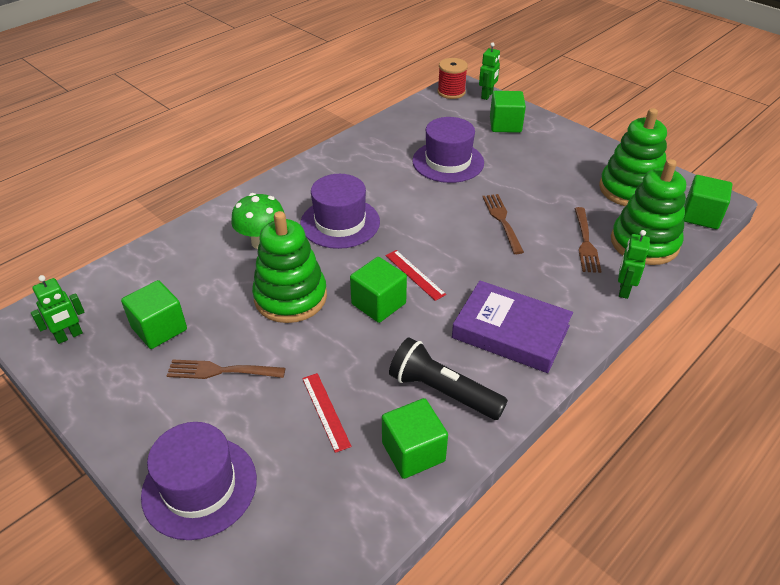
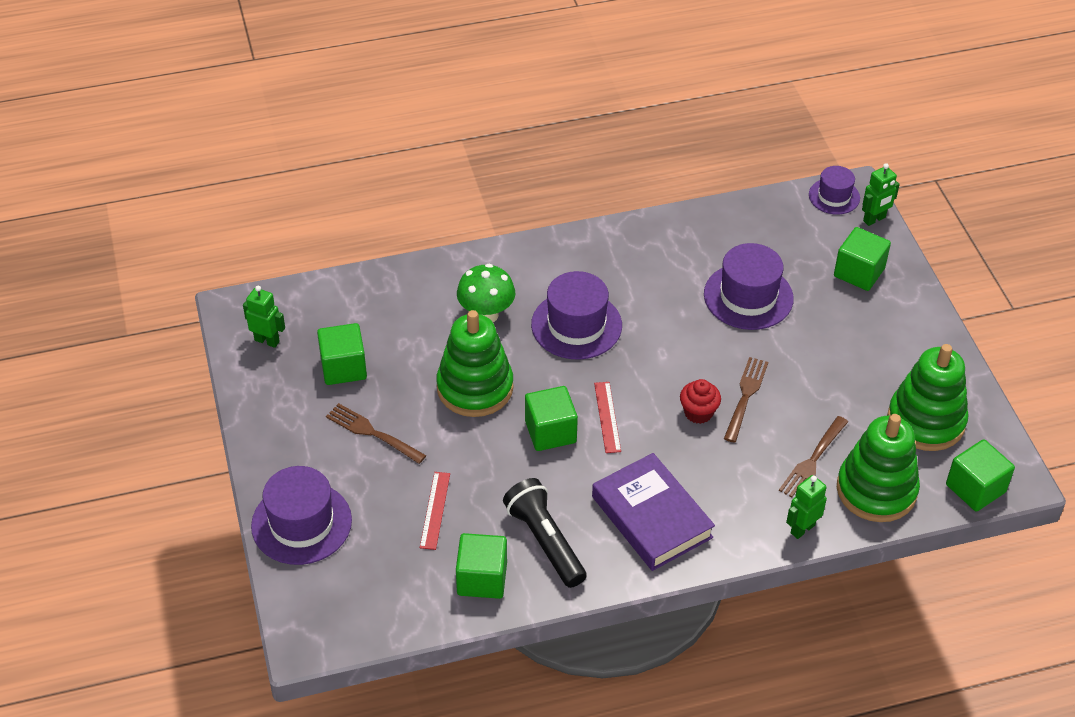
camera: 30 degrees right, 5 degrees up
(69, 336) = (267, 340): green robot -> green robot turned 150 degrees counterclockwise
(451, 92) = (834, 196): red spool -> purple hat
(479, 244) = (698, 412): none -> red cupcake

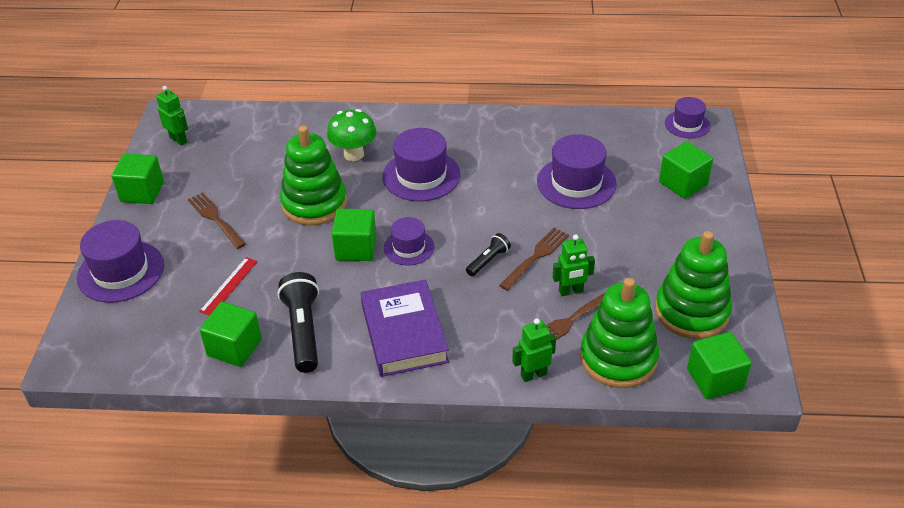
camera: 20 degrees right, 5 degrees down
(343, 367) = (223, 169): green cube -> green cube (142, 192)
(607, 417) = (409, 247): red ruler -> purple hat
(698, 412) = (488, 261): red cupcake -> black flashlight
(874, 219) = (715, 147): green robot -> green robot (571, 291)

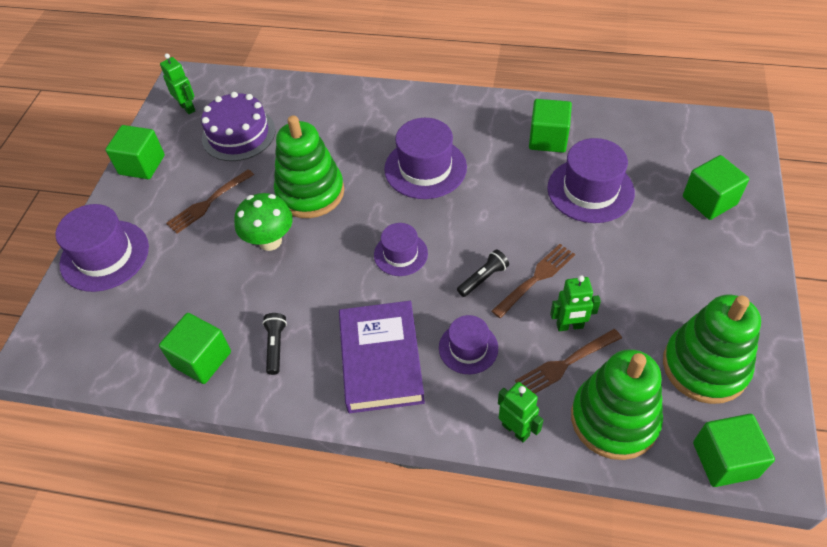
camera: 10 degrees right, 10 degrees up
(216, 219) = (209, 202): brown fork -> brown fork turned 105 degrees counterclockwise
(229, 286) = (208, 283): red ruler -> none
(234, 159) = (238, 134): none -> purple cake
(303, 331) = (276, 346): black flashlight -> black flashlight, size x0.54
(354, 154) = (359, 138): green mushroom -> green mushroom (270, 241)
(356, 248) = (345, 250): green cube -> green cube (548, 139)
(533, 374) = (516, 429): green robot -> green robot turned 60 degrees clockwise
(687, 124) = (720, 128): purple hat -> purple hat (468, 348)

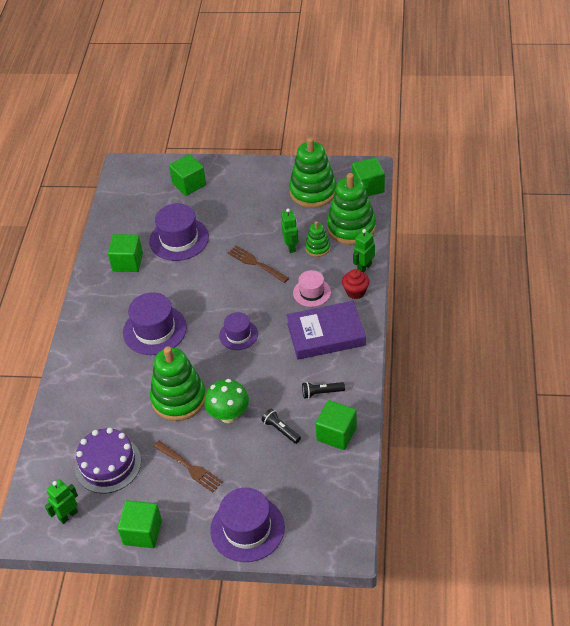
camera: 95 degrees left, 5 degrees down
(462, 410) = (355, 292): none -> red cupcake
(468, 348) = (312, 292): purple hat -> pink hat
(483, 278) = (257, 289): black flashlight -> black flashlight (281, 430)
(566, 363) = (317, 248): brown fork -> green stacking toy

